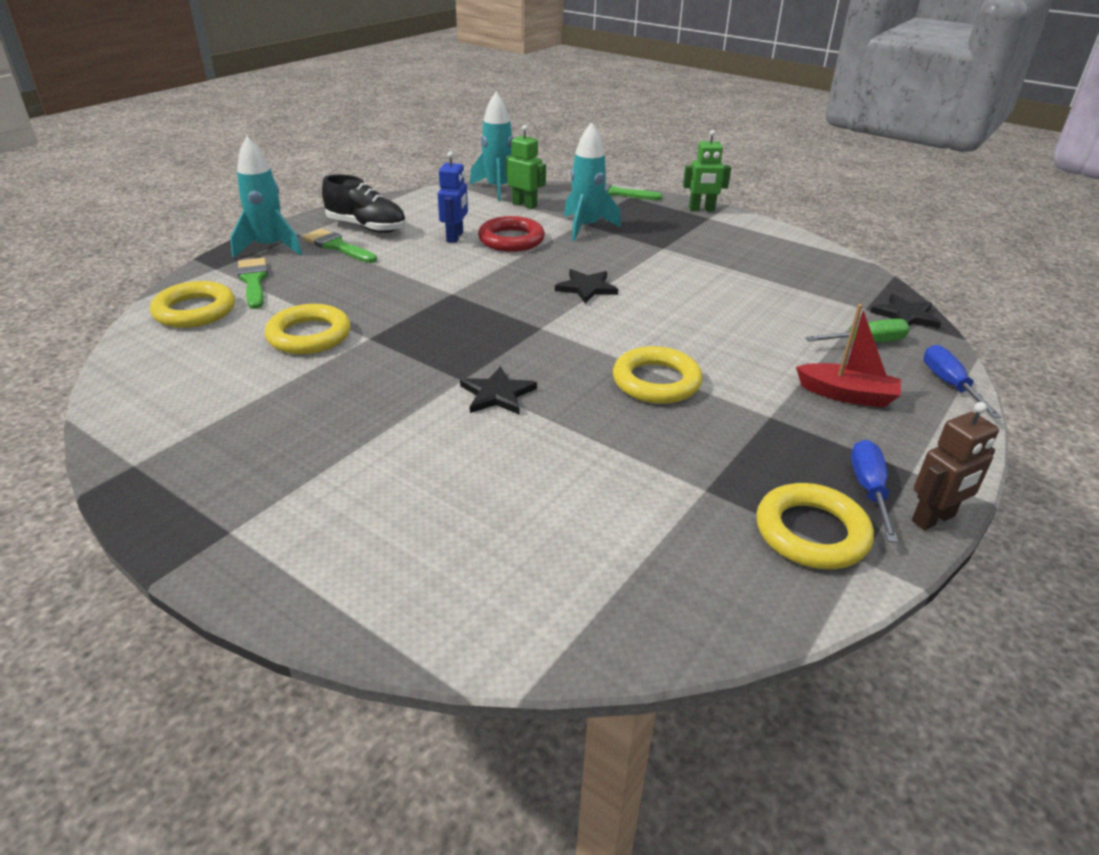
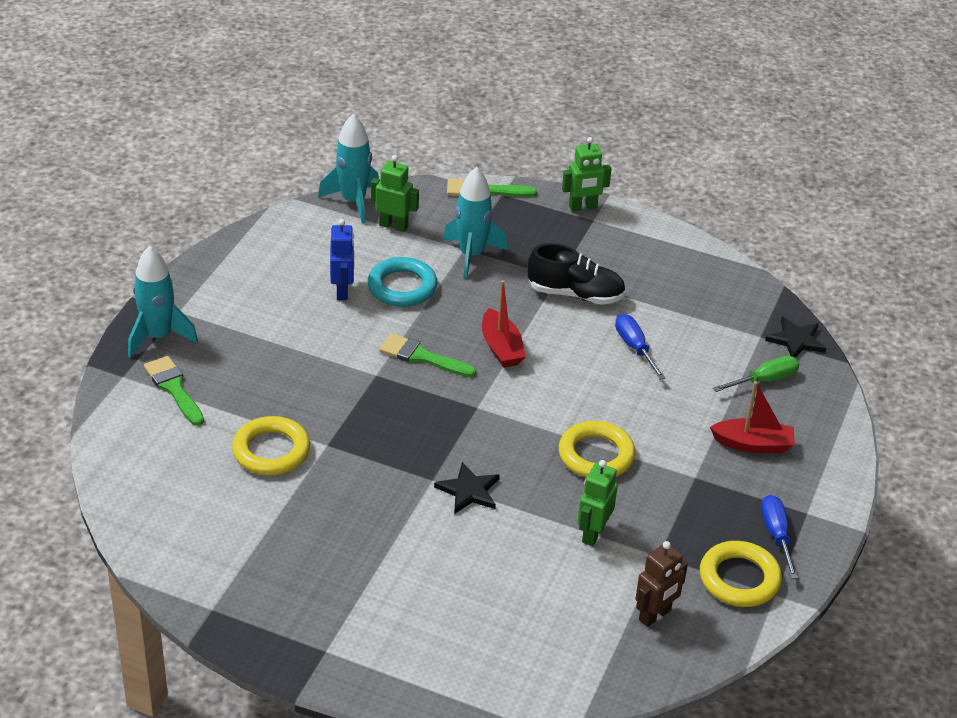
camera: 15 degrees left, 5 degrees up
(195, 311) = (143, 437): yellow ring -> none
(337, 246) = (228, 324): green brush -> green brush (421, 357)
(366, 227) = (242, 289): black shoe -> black shoe (575, 294)
(511, 240) = (402, 287): red ring -> turquoise ring
(586, 288) = (501, 348): black star -> red boat
(627, 454) = (593, 533): none -> green robot
(933, 519) = (822, 553): brown robot -> brown robot (655, 615)
(949, 385) = (834, 419): blue screwdriver -> blue screwdriver (635, 348)

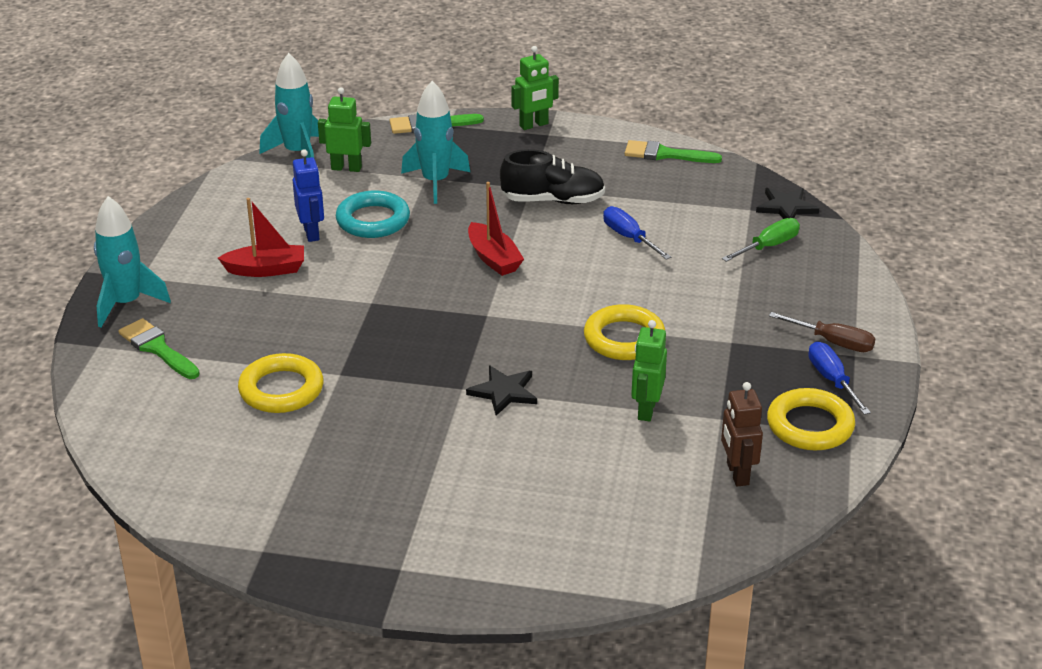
camera: 10 degrees left, 5 degrees down
(421, 357) = (414, 279): green brush -> green brush (665, 154)
(655, 615) = (737, 474): brown robot -> brown robot turned 135 degrees clockwise
(753, 444) = (778, 304): red boat -> red boat (266, 269)
(791, 495) = (832, 342): none -> brown screwdriver

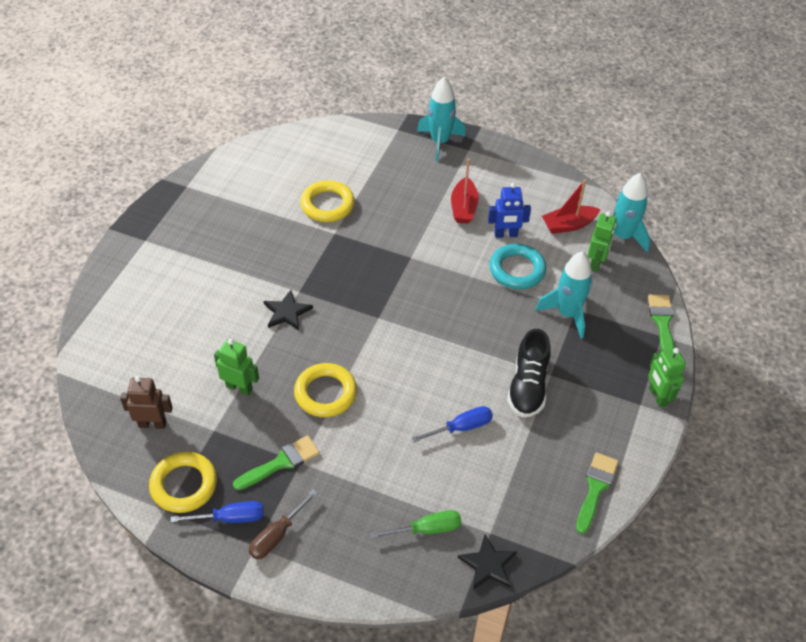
camera: 100 degrees right, 15 degrees up
(157, 348) = (387, 154): green brush -> green brush (281, 462)
(493, 258) = (450, 333): red boat -> red boat (568, 225)
(768, 246) = (426, 529): green screwdriver -> green screwdriver turned 75 degrees counterclockwise

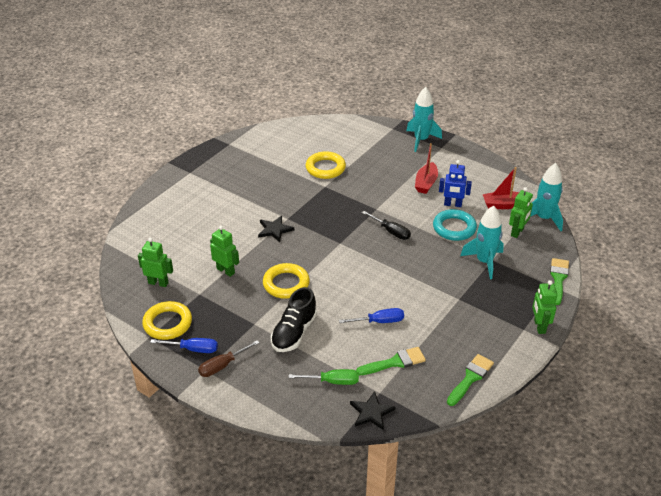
camera: 15 degrees right, 10 degrees down
(152, 424) = (158, 283): brown robot -> green robot
(281, 462) = (240, 321): green brush -> green brush (395, 362)
(439, 289) = (391, 231): none -> black screwdriver
(528, 386) = (438, 303): black shoe -> black shoe (294, 333)

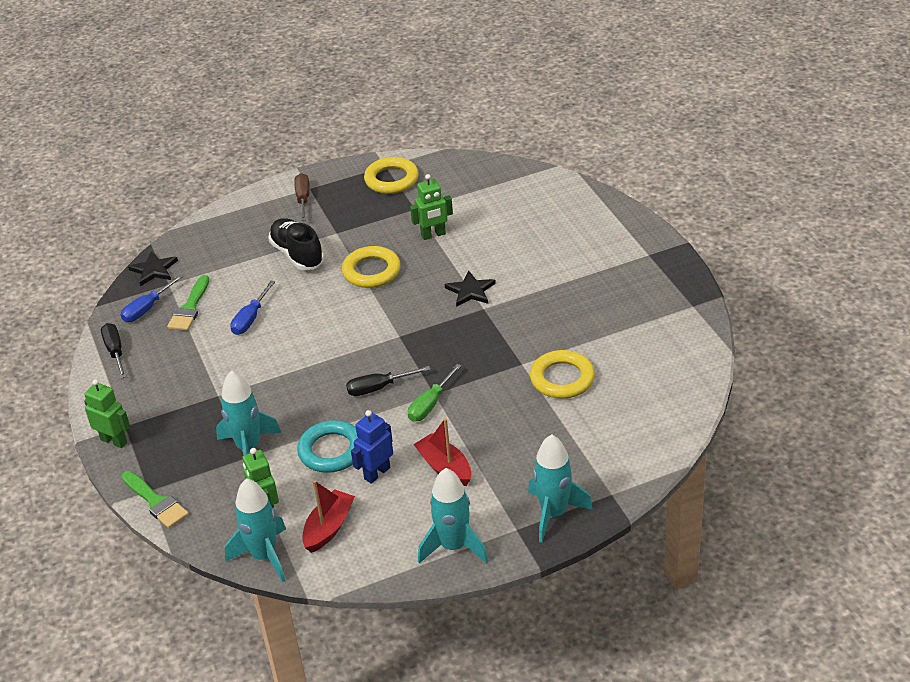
camera: 125 degrees right, 0 degrees up
(158, 283) = (457, 186): green robot -> none
(193, 349) = (342, 187): blue screwdriver -> blue screwdriver (147, 308)
(332, 381) = (213, 259): green screwdriver -> green screwdriver (430, 404)
(470, 378) = (115, 352): green brush -> black screwdriver
(471, 161) = (453, 546): none -> turquoise rocket

